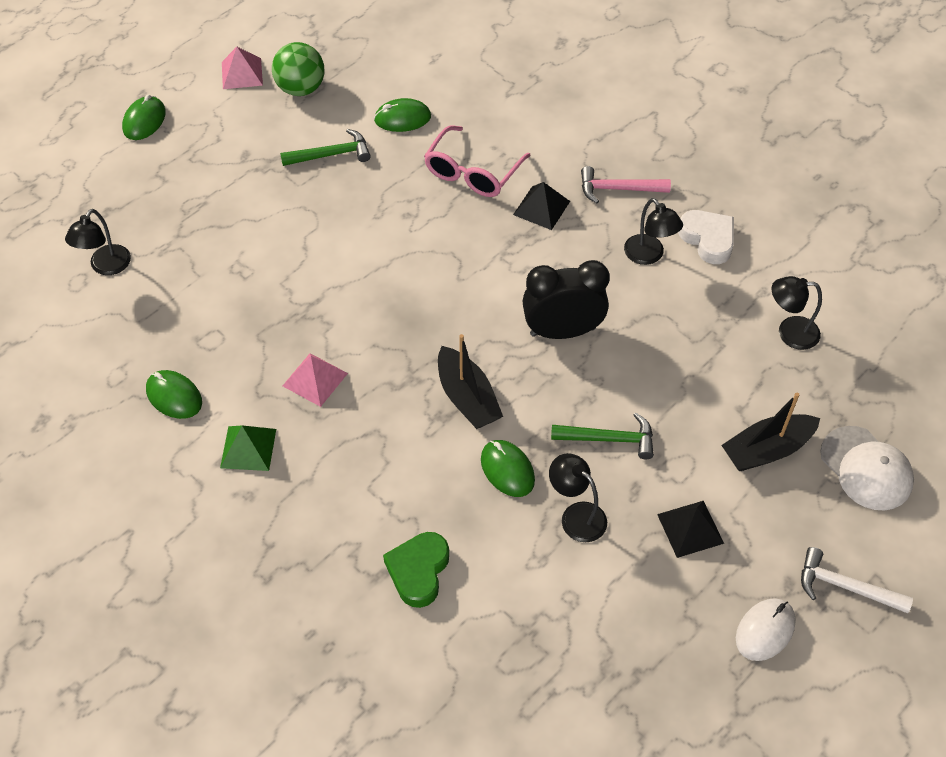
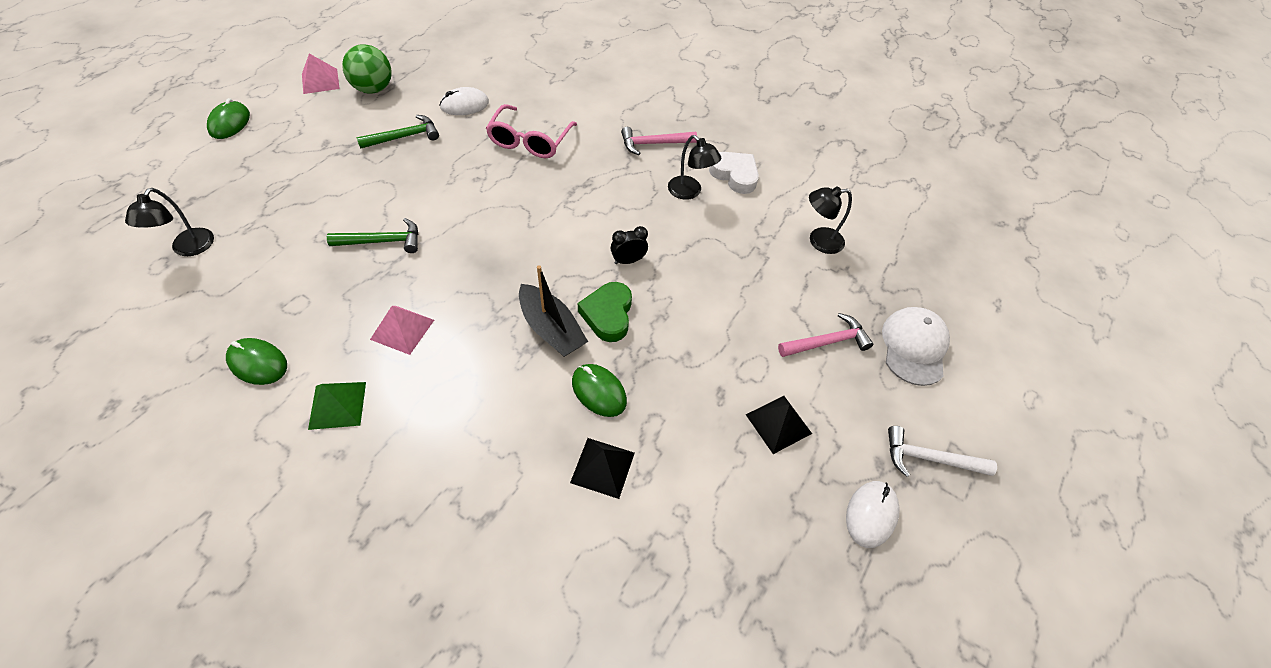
camera: 15 degrees left, 0 degrees up
(402, 118) = (464, 105): green mouse -> white mouse
(418, 571) = (525, 508): green heart -> green heart (608, 315)
(541, 208) = (592, 163): black pyramid -> black pyramid (602, 467)
(562, 331) = (628, 260): black clock -> black clock, size x0.49
(576, 515) = (671, 426): black lamp -> none
(609, 439) = (687, 350): green hammer -> green hammer (382, 241)
(767, 450) = (827, 342): black boat -> pink hammer
(866, 468) = (914, 347): white cap -> white cap turned 120 degrees counterclockwise

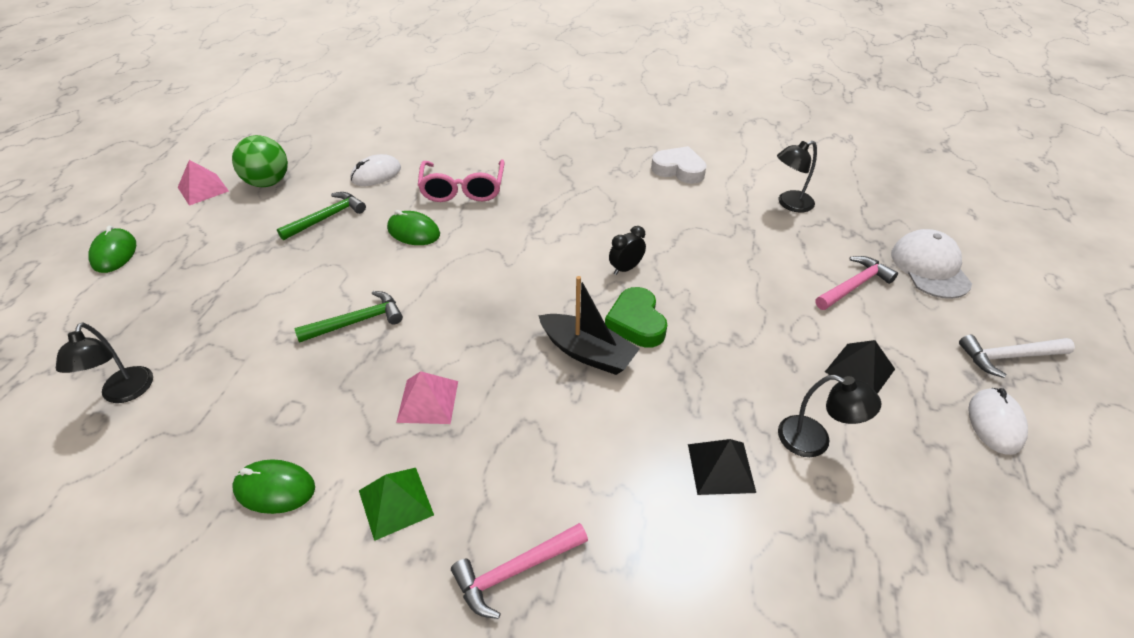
camera: 15 degrees left, 10 degrees down
(599, 391) = (671, 396): green mouse -> green mouse (413, 232)
(654, 144) = (587, 162): pink hammer -> pink hammer (515, 571)
(689, 192) = (646, 194): black lamp -> black lamp (814, 441)

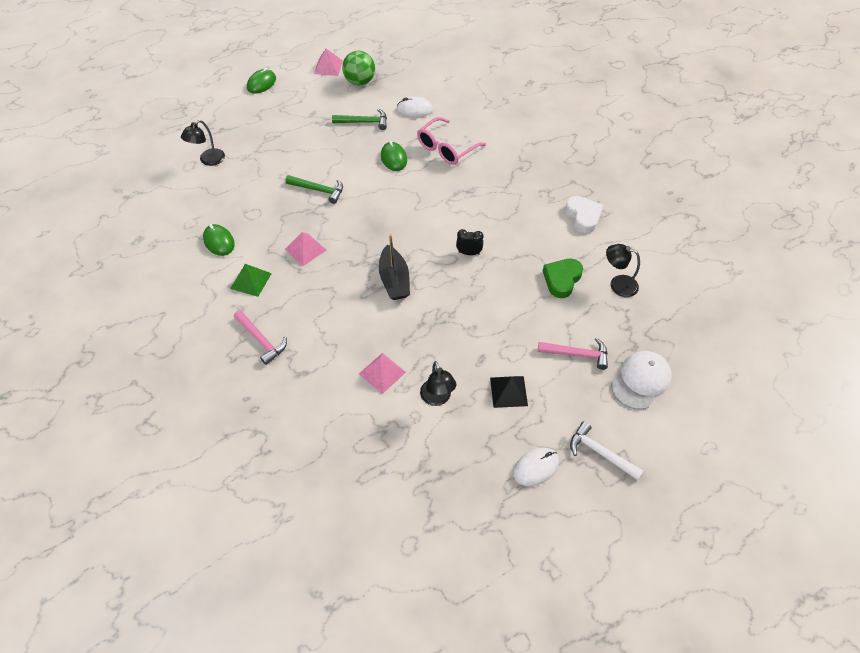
camera: 45 degrees right, 10 degrees up
(515, 571) = (261, 340): pink hammer -> pink hammer turned 150 degrees counterclockwise
(636, 322) = (435, 284): green heart -> green heart (562, 279)
(721, 467) = (382, 373): black pyramid -> pink pyramid

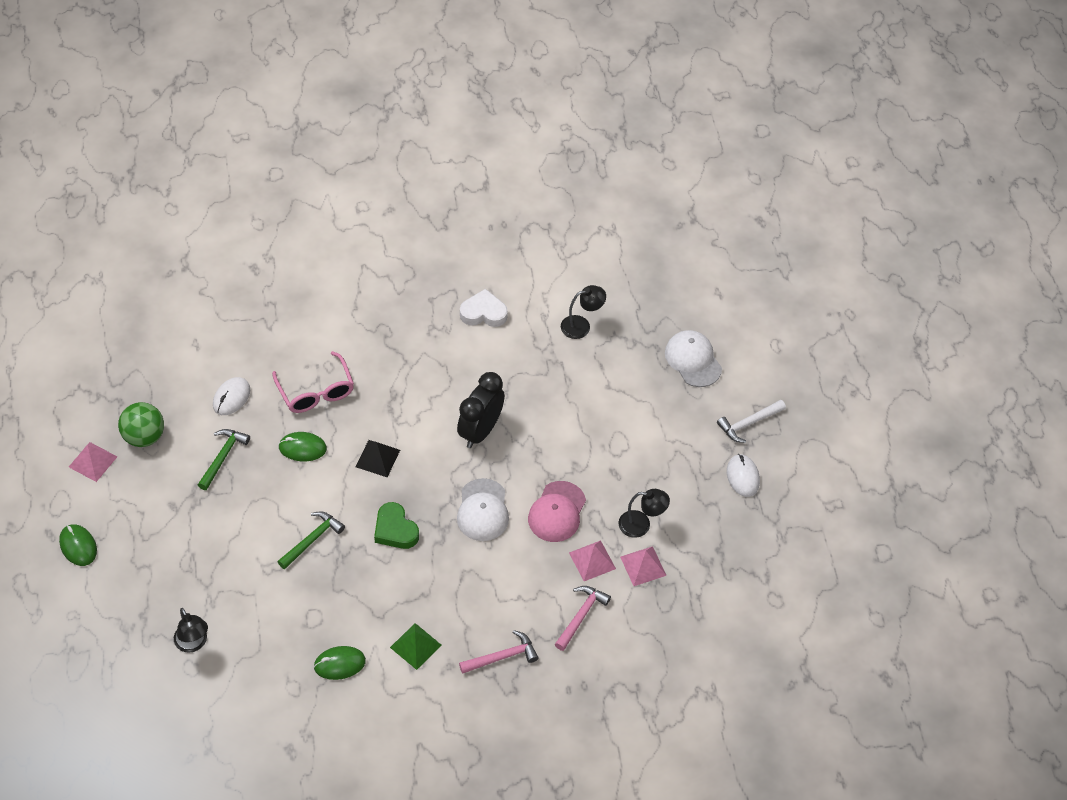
camera: 70 degrees left, 0 degrees up
(305, 249) = (397, 580): pink pyramid -> pink pyramid (643, 566)
(394, 280) = (483, 510): black boat -> white cap
(418, 331) = (557, 512): none -> pink cap
(469, 253) = (480, 431): black clock -> black clock, size x2.03
(508, 391) = (659, 465): black pyramid -> black pyramid (378, 458)
(562, 279) = (554, 367): green heart -> green heart (395, 530)
(577, 354) = (644, 394): pink hammer -> pink hammer (581, 616)
(618, 284) = (581, 325): black lamp -> black lamp turned 150 degrees counterclockwise

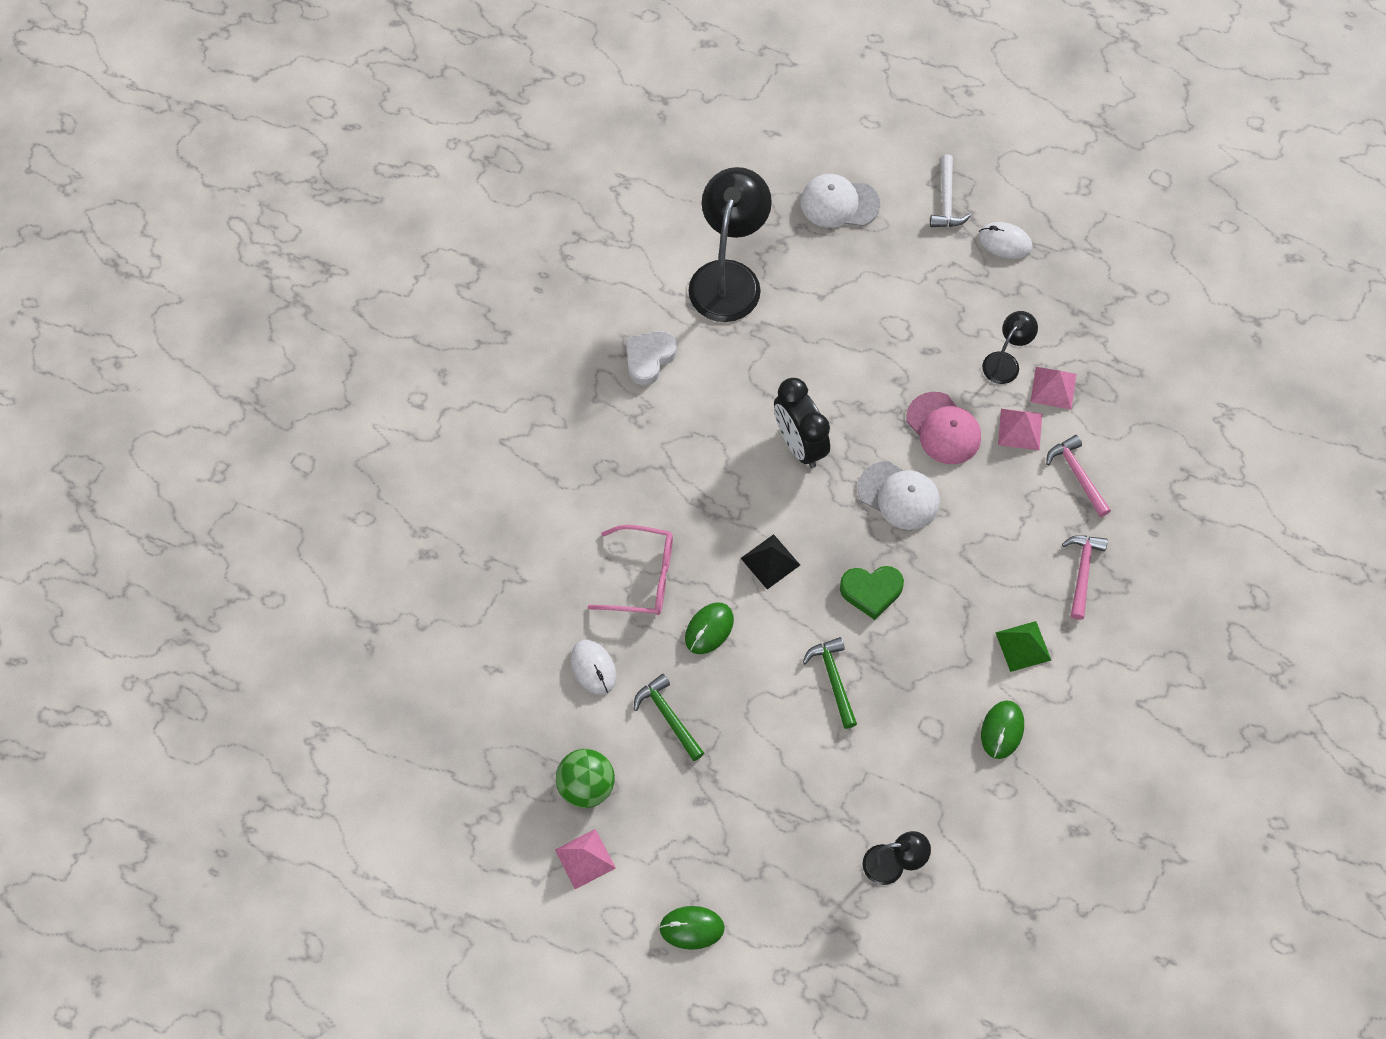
camera: 55 degrees left, 10 degrees up
(581, 325) = (728, 277): black lamp -> black lamp, size x1.99

